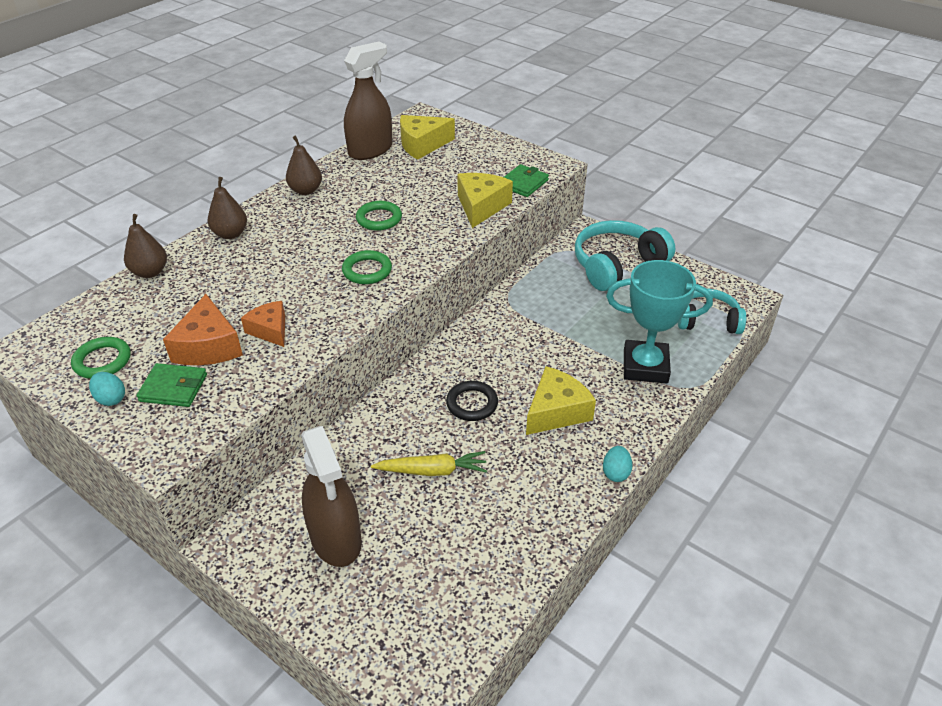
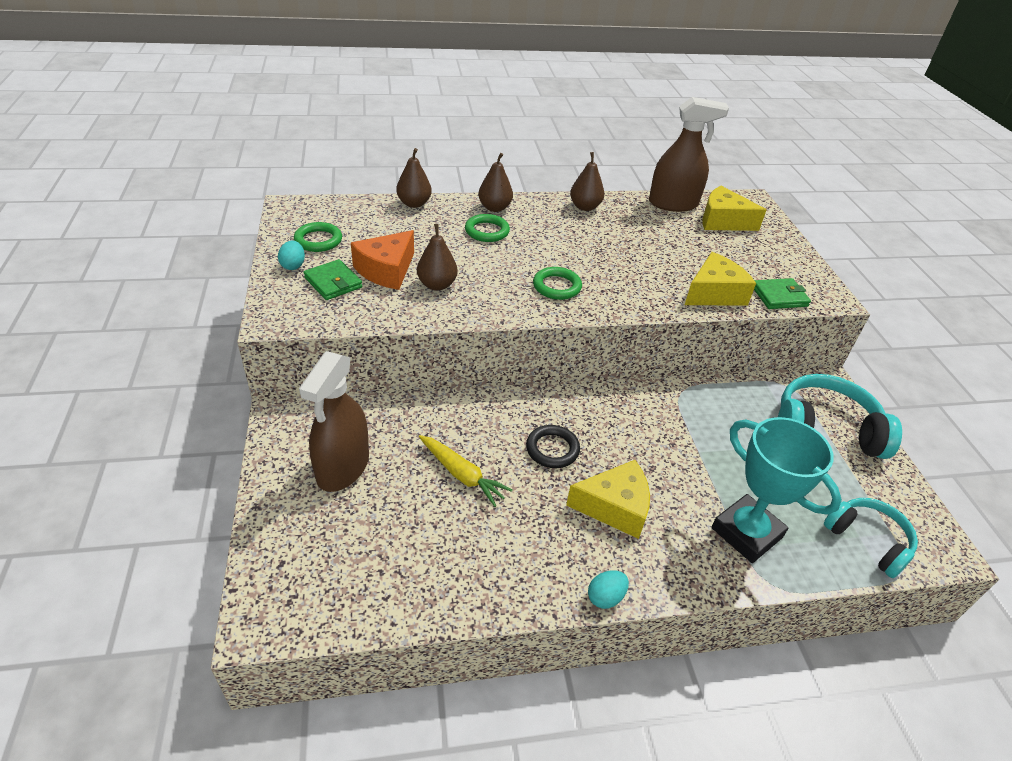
camera: 40 degrees right, 0 degrees up
(270, 330) = (437, 285): orange cheese -> brown pear
(379, 219) = (615, 255): green ring -> green ring (487, 231)

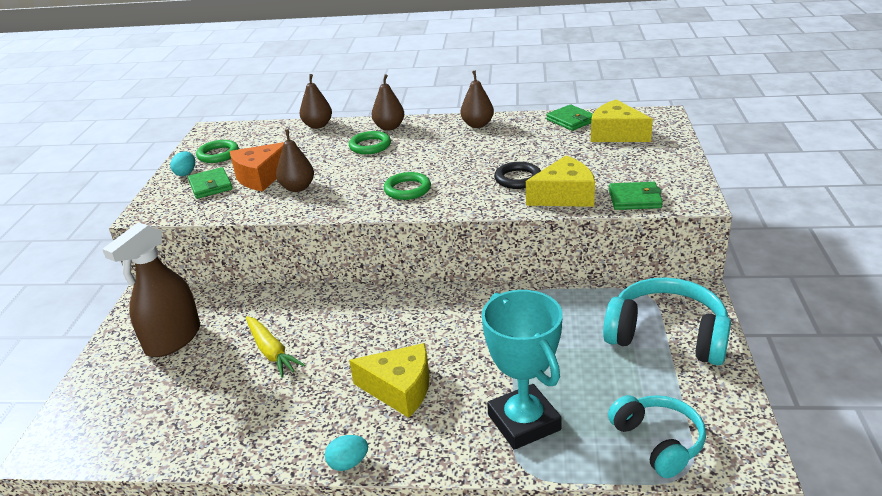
camera: 20 degrees right, 10 degrees down
(552, 449) = (366, 336): black ring -> black ring (518, 179)
(673, 204) = (571, 120): brown spray bottle -> green wallet

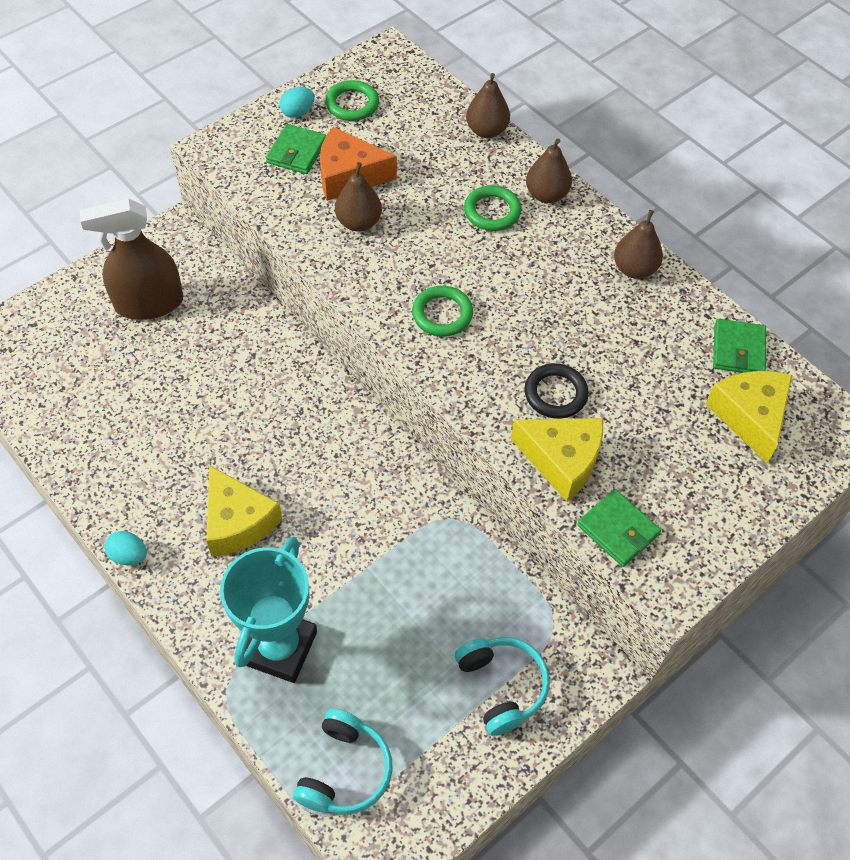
camera: 40 degrees right, 25 degrees up
(271, 352) = (197, 387): yellow carrot -> none
(667, 335) = (502, 686): turquoise headphones -> turquoise headphones, size x0.65

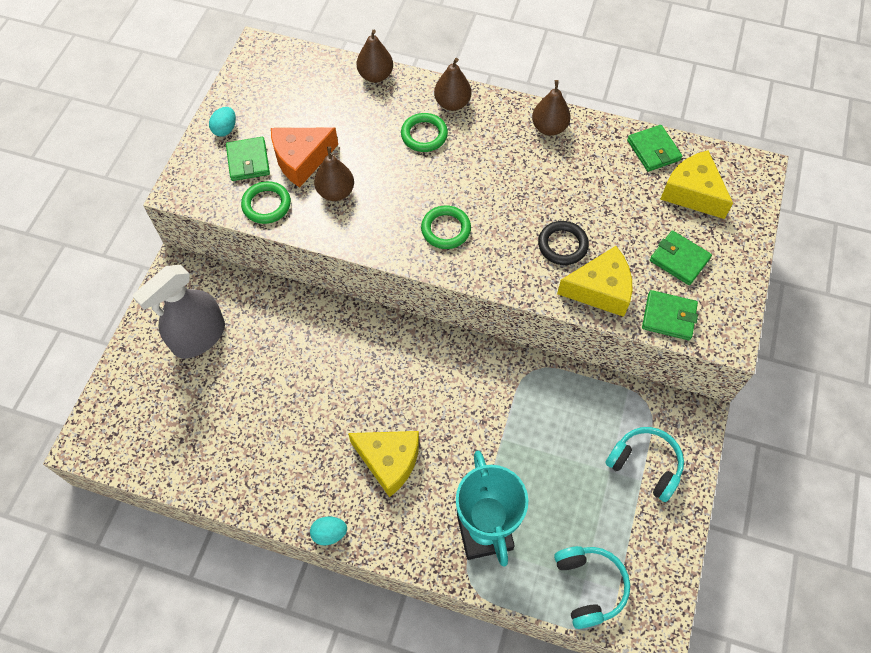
camera: 30 degrees left, 5 degrees up
(149, 303) = (199, 337): brown spray bottle -> grey spray bottle
(352, 104) = (262, 103): green ring -> green ring (266, 205)
(678, 478) = (679, 259): none -> green wallet

